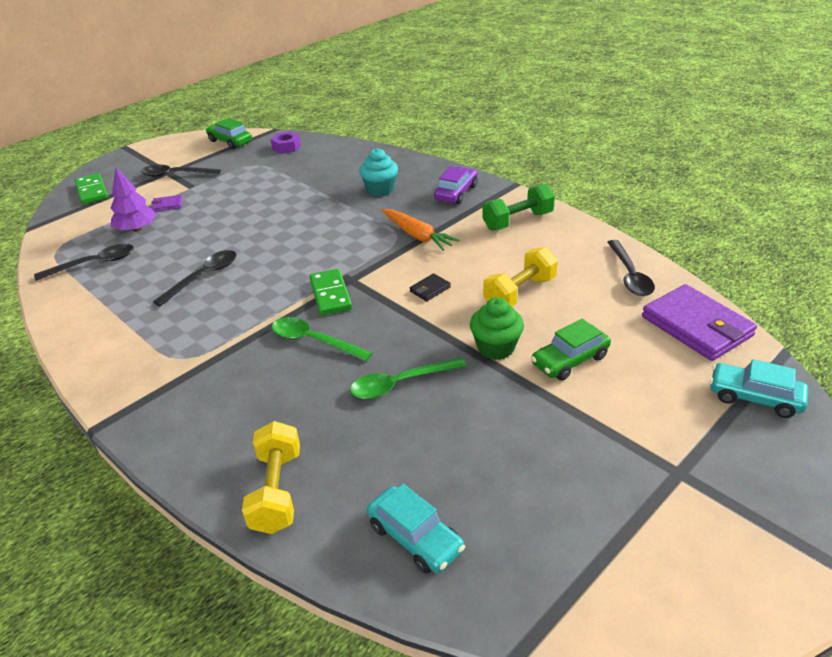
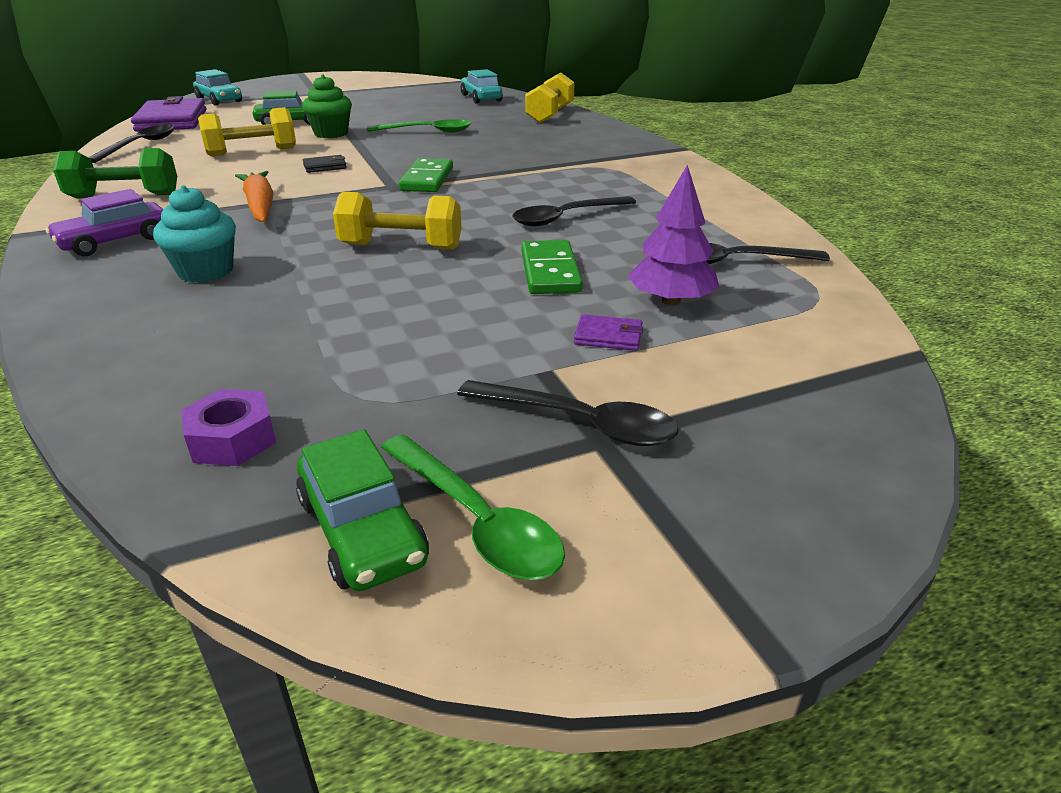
camera: 160 degrees left, 5 degrees down
(92, 191) = (813, 427): green domino -> green domino (550, 272)
(295, 227) = (401, 247): none -> yellow dumbbell
(314, 341) = (473, 157): green spoon -> green spoon (476, 520)

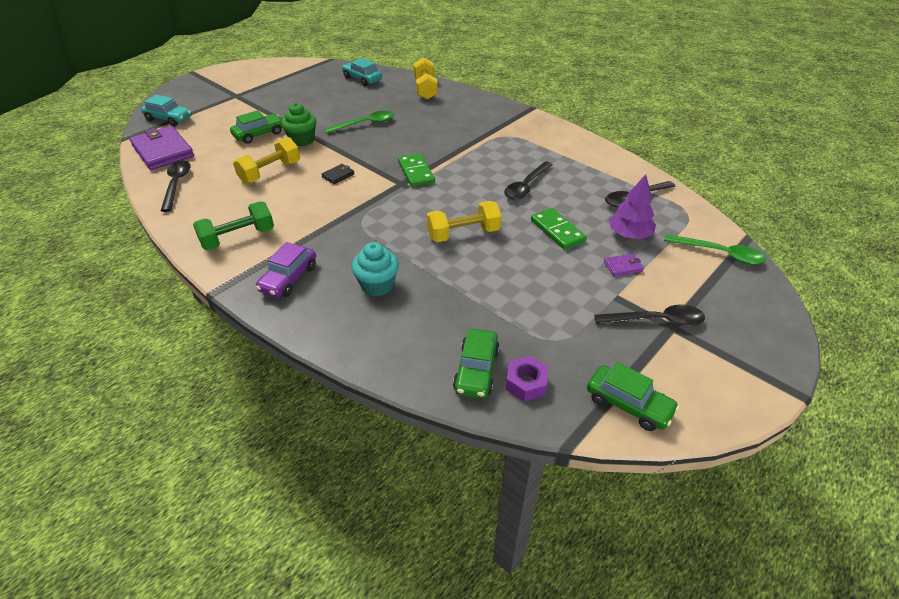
camera: 25 degrees left, 10 degrees up
(185, 399) = (476, 370): none -> green car
(260, 206) = (341, 223): orange carrot -> none
(476, 520) = (663, 383): green spoon -> green spoon (719, 253)

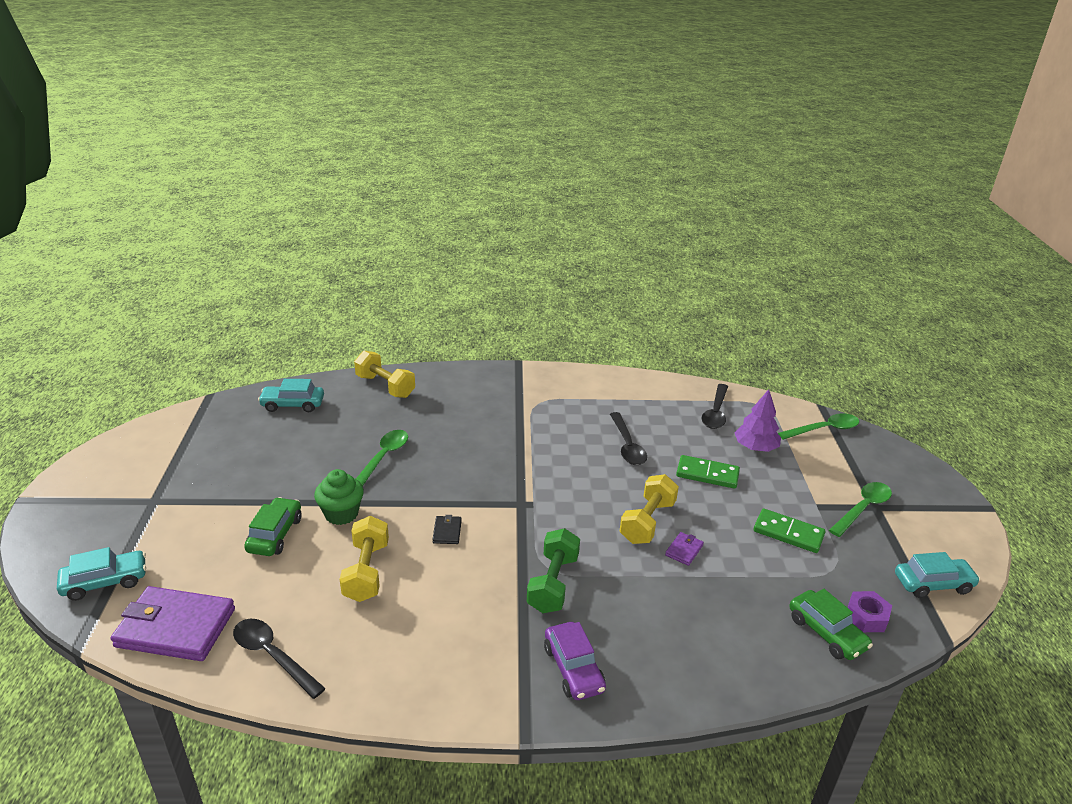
camera: 45 degrees left, 10 degrees down
(238, 238) = (455, 665): green dumbbell -> green dumbbell (553, 583)
(377, 285) = (656, 617): turquoise cupcake -> none
(416, 172) = (516, 484): green domino -> green domino (788, 533)
(623, 266) = (788, 478): purple wallet -> purple wallet (684, 550)
(628, 404) = (933, 584): green car -> turquoise car
(656, 321) = (862, 509): black spoon -> green spoon

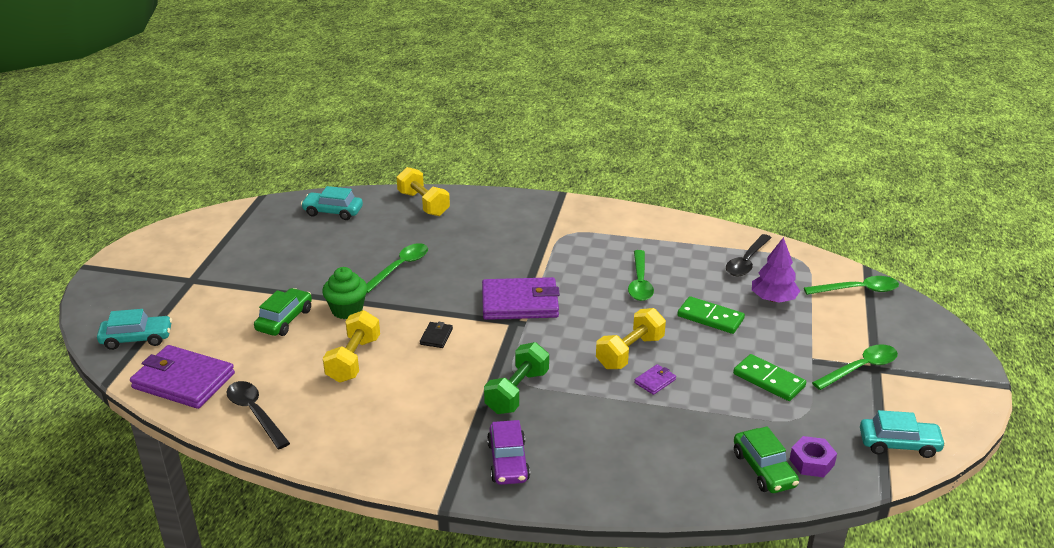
camera: 15 degrees right, 0 degrees up
(519, 482) = (520, 303): none -> purple wallet
(627, 445) = (640, 282): black spoon -> green spoon

